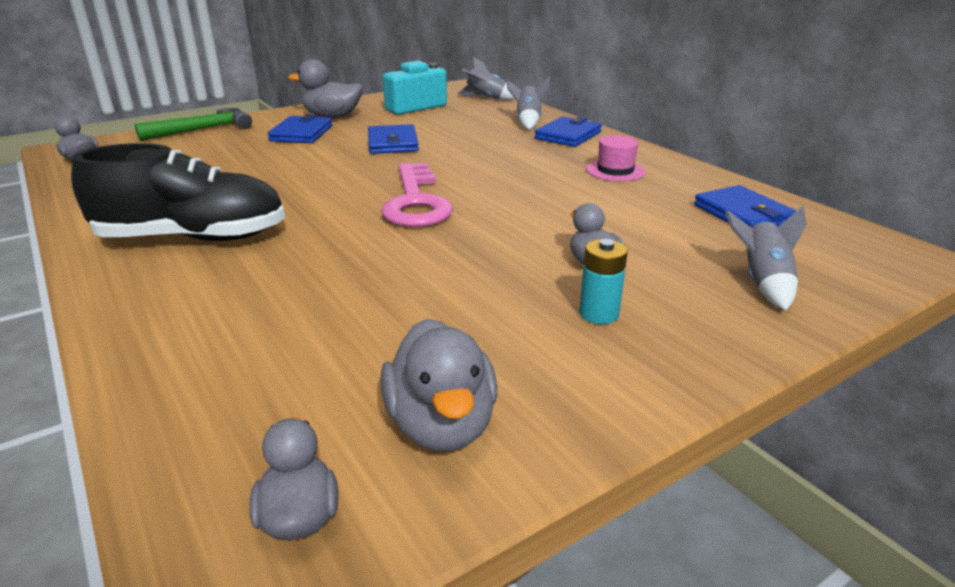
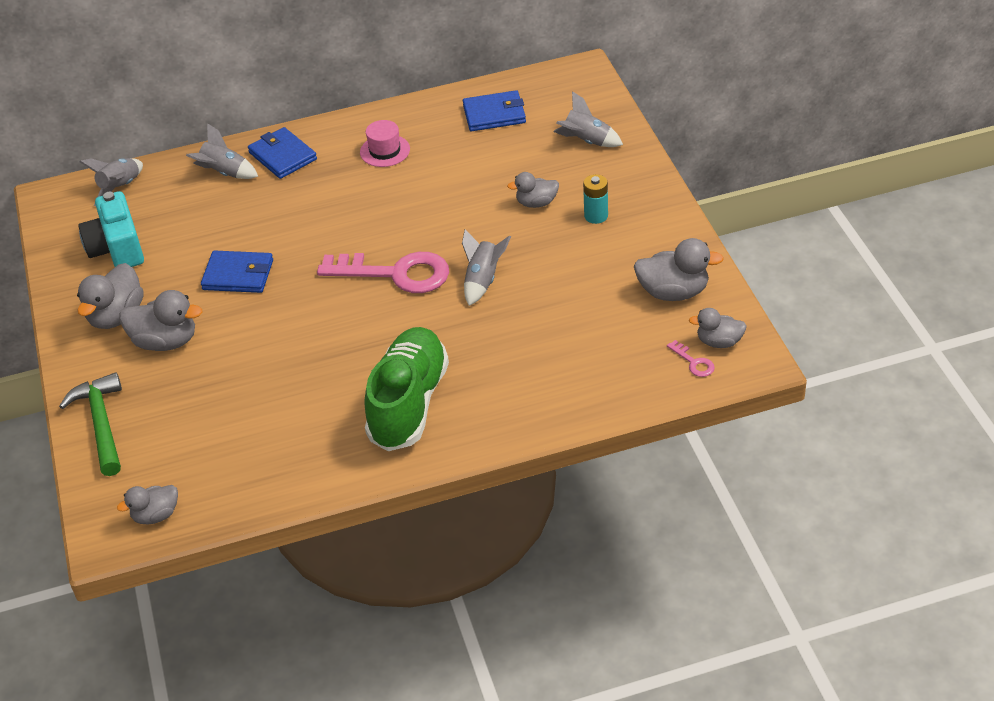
camera: 70 degrees left, 15 degrees up
(193, 238) = (409, 403): black shoe -> green shoe
(238, 484) = (693, 362): none -> pink key
(301, 133) = (165, 341): blue wallet -> grey duck
(419, 250) = (483, 280): none -> grey rocket

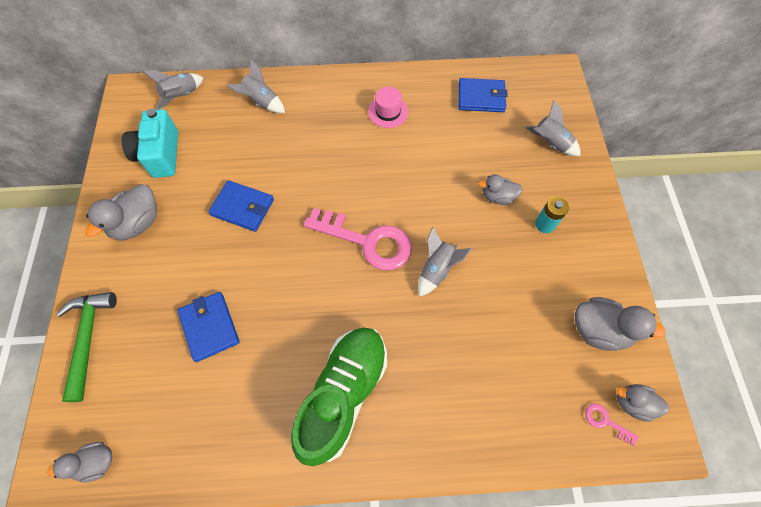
camera: 10 degrees right, 20 degrees up
(165, 341) = (166, 262): grey duck -> none
(282, 156) = (309, 97): blue wallet -> blue wallet (209, 327)
(693, 362) = (605, 422): pink key -> pink key turned 150 degrees clockwise

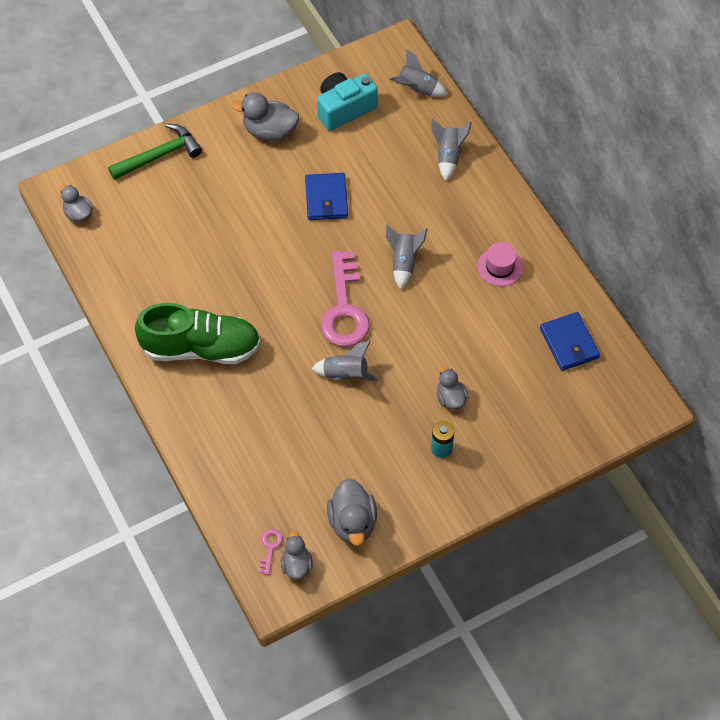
camera: 65 degrees right, 5 degrees down
(209, 327) = (208, 230): blue wallet -> none
(550, 143) = (544, 426): grey rocket -> grey rocket (404, 262)

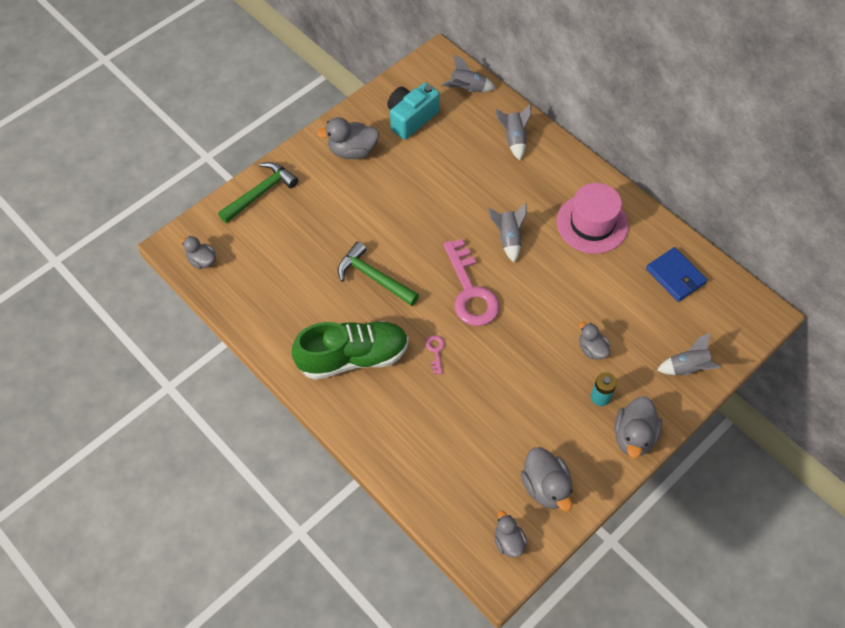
camera: 15 degrees left, 0 degrees up
(248, 271) = (374, 277): none -> green hammer
(270, 548) = (478, 531): pink key -> pink key (435, 351)
(326, 199) = (421, 198): blue wallet -> none
(345, 374) = (491, 350): grey rocket -> grey rocket (688, 368)
(461, 496) = (633, 436): none -> grey duck
(500, 267) = (592, 223): pink hat -> pink hat, size x1.75

